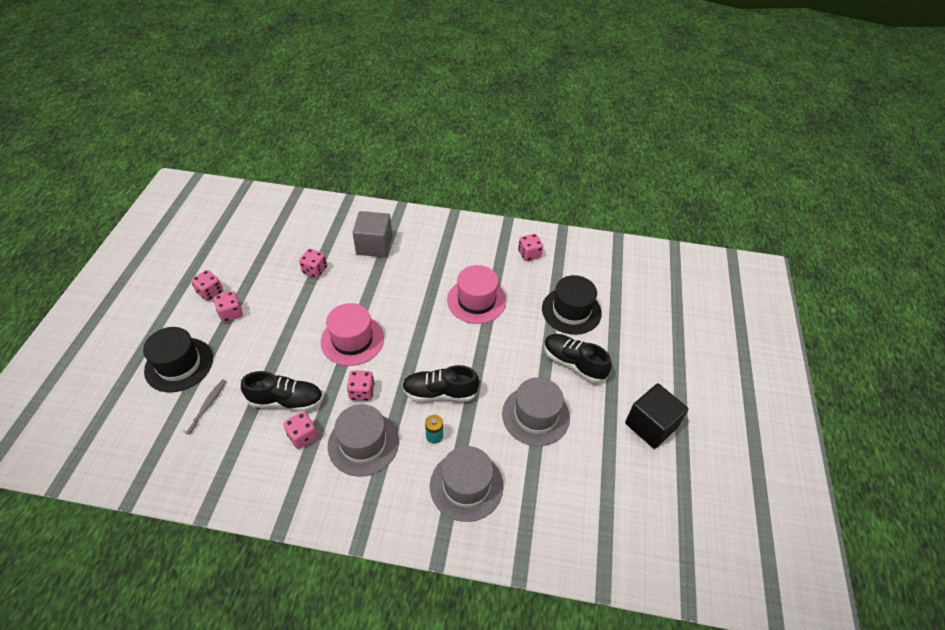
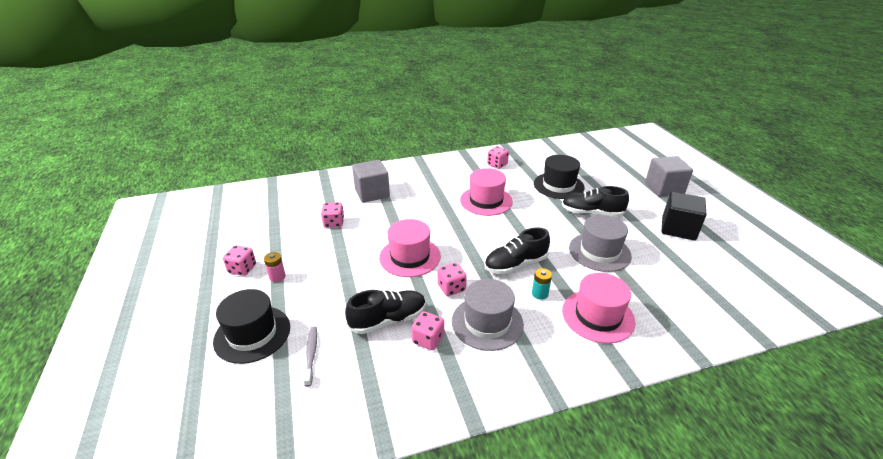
camera: 25 degrees left, 15 degrees down
(231, 313) = (277, 277): pink dice -> pink battery
(466, 485) = (598, 316): grey hat -> pink hat
(691, 364) = (664, 188): none -> grey cube

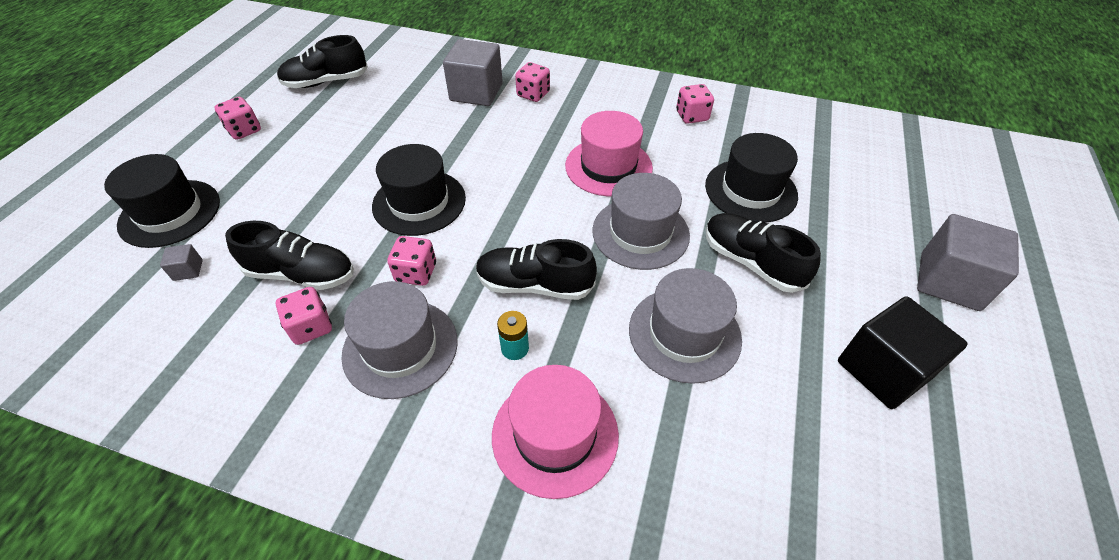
camera: 35 degrees right, 15 degrees up
(265, 222) = (326, 82): none -> black shoe
(277, 277) = (263, 156): pink battery -> none
(311, 354) = (188, 270): grey toothbrush -> grey cube
(334, 223) = (390, 115): pink dice -> pink dice (533, 94)
(410, 257) = (419, 202): pink hat -> black hat
(534, 222) = (640, 233): none -> grey hat

